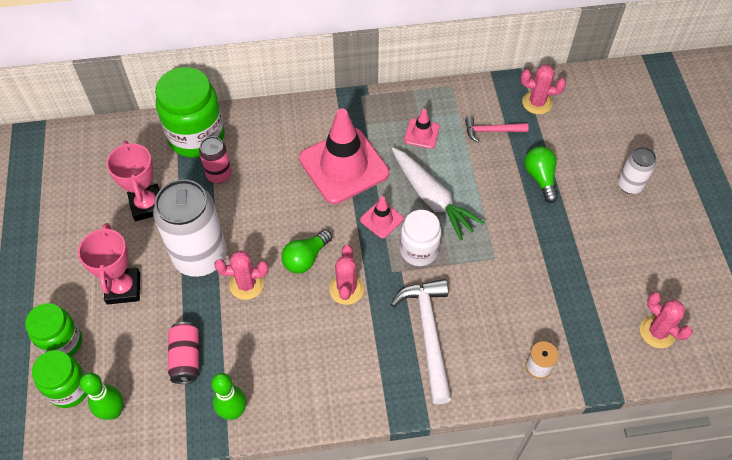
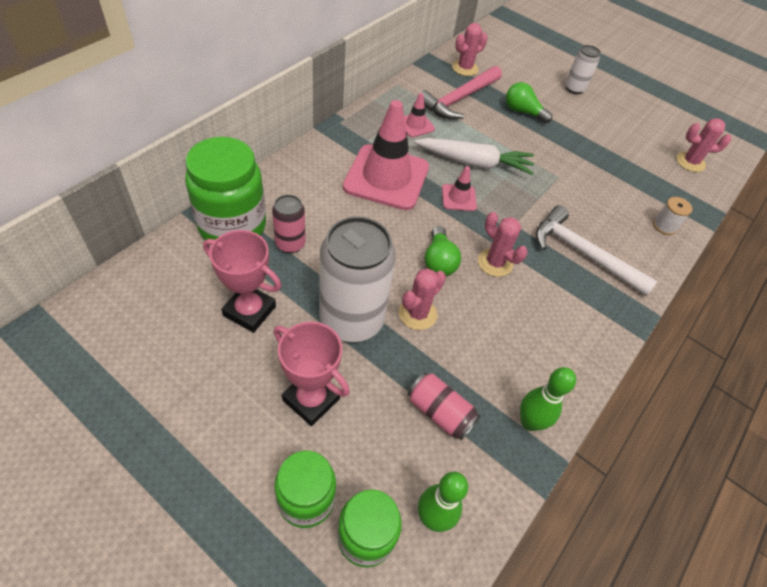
camera: 50 degrees left, 5 degrees down
(419, 250) = (508, 202): white jar -> none
(491, 131) = (458, 99): pink hammer -> pink hammer, size x1.79

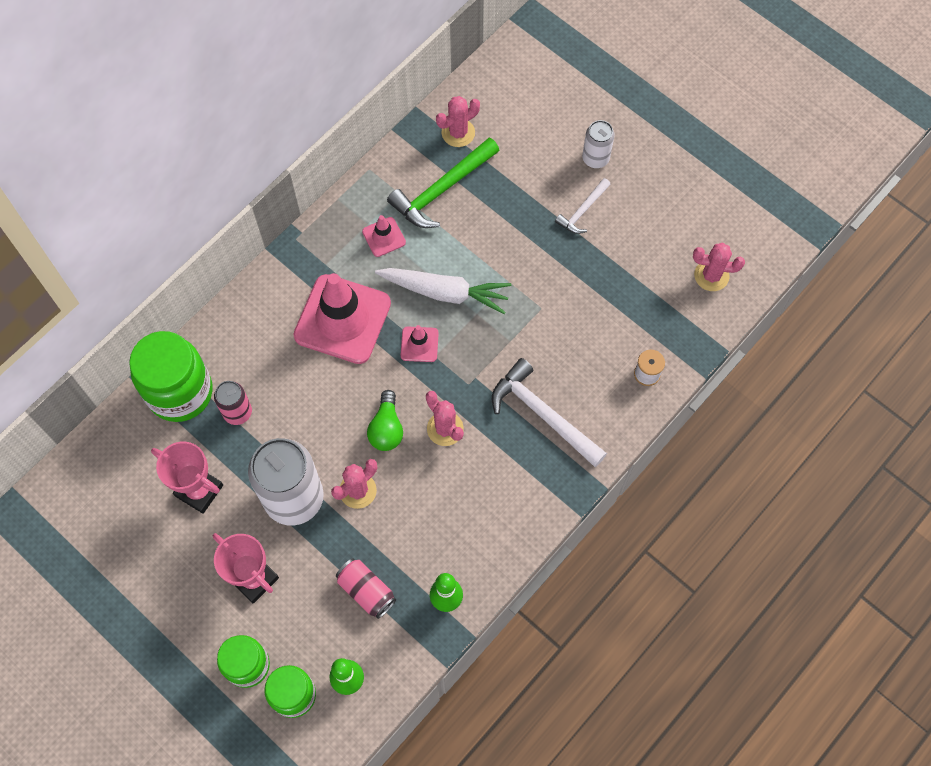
camera: 10 degrees right, 15 degrees up
(458, 99) = (442, 190): pink hammer -> green hammer
(522, 112) = (519, 205): green light bulb -> none
(574, 118) = (582, 211): none -> white hammer

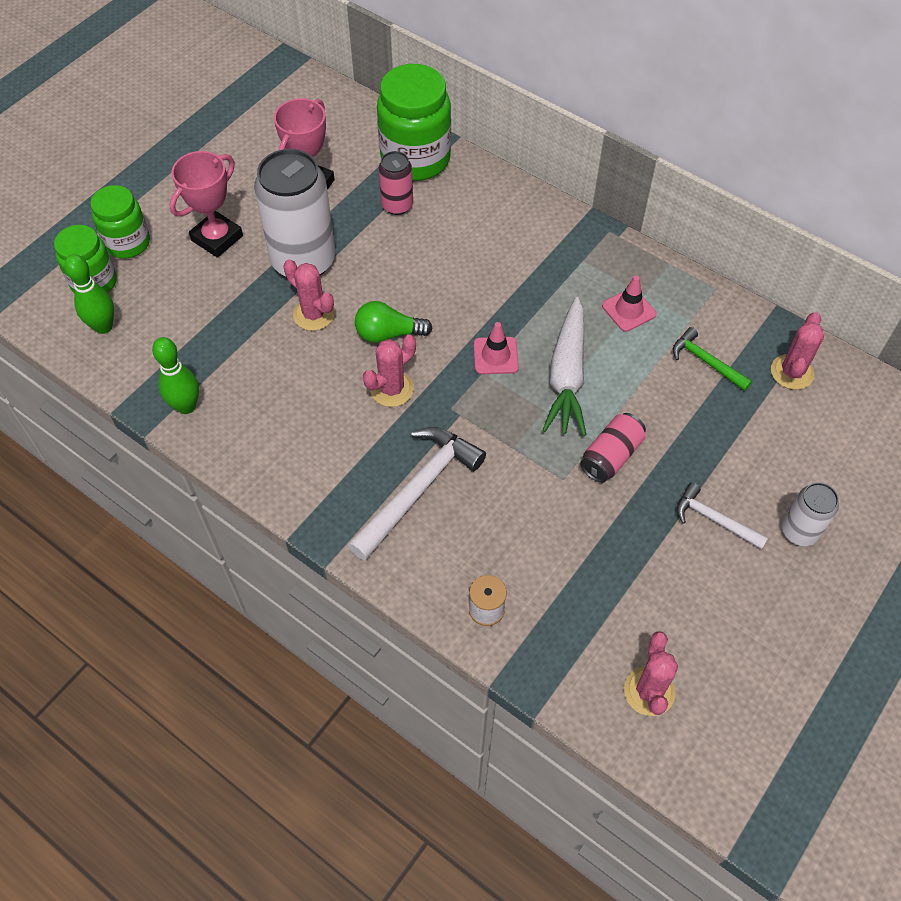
camera: 85 degrees right, 10 degrees down
(342, 319) = (517, 282): pink traffic cone -> none
(366, 591) = (200, 332): pink can -> pink can (611, 456)
(442, 190) = (706, 361): green hammer -> green hammer, size x0.56
(458, 133) = (792, 372): pink cactus -> pink cactus turned 60 degrees clockwise

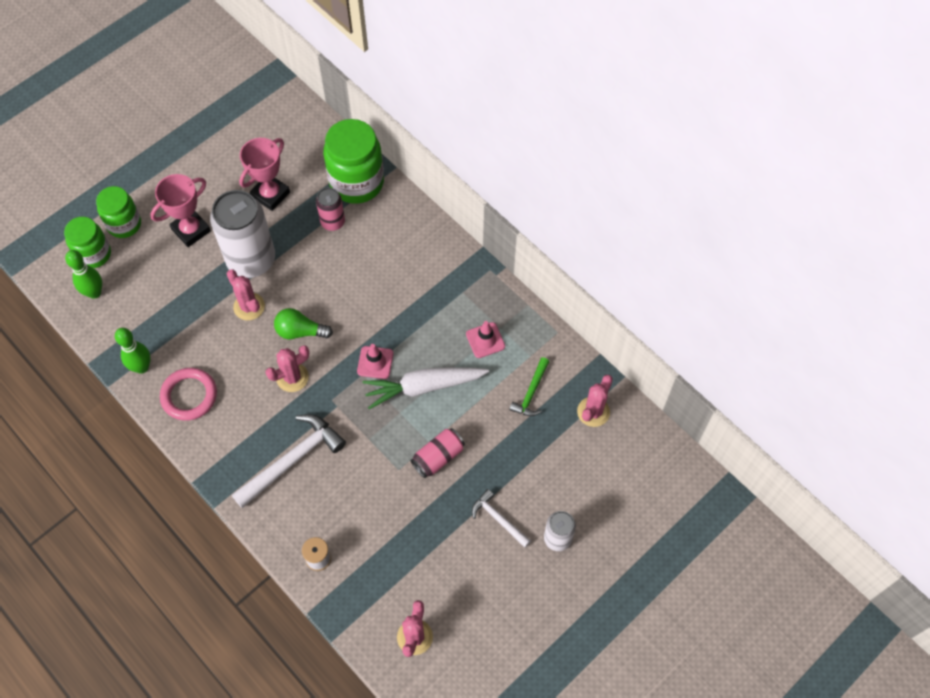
camera: 10 degrees right, 5 degrees up
(258, 431) = (189, 396): none -> pink ring
(567, 375) = (424, 387): white carrot -> white carrot turned 60 degrees clockwise
(706, 361) = (531, 392): green hammer -> green hammer turned 120 degrees counterclockwise

